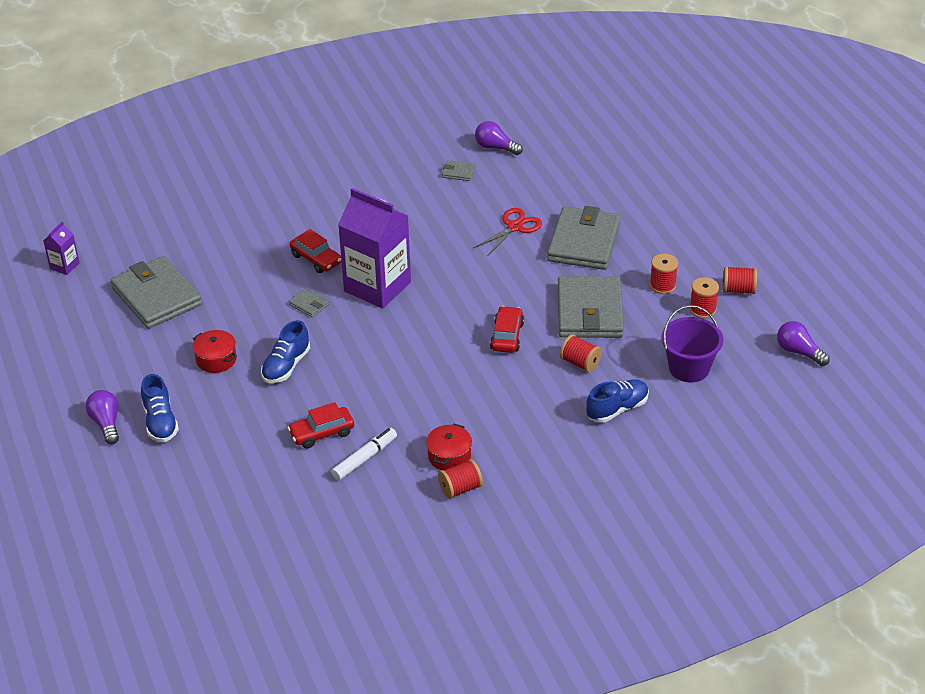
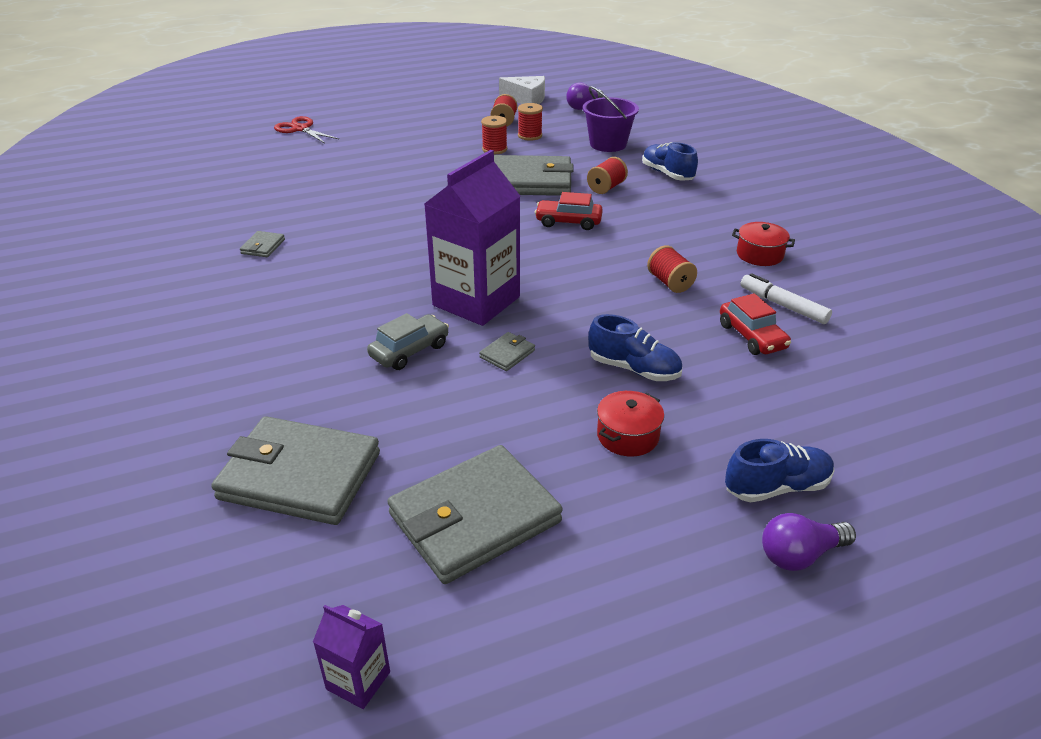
camera: 90 degrees left, 5 degrees down
(316, 259) = (409, 351): red car -> grey car
(460, 488) = (803, 249): red spool -> red spool (670, 283)
(495, 147) = (225, 223): purple light bulb -> none
(514, 227) = (383, 215): red scissors -> red scissors (300, 129)
(584, 242) = (420, 180): grey wallet -> grey wallet (300, 476)
(812, 305) = (526, 99): none -> white cheese

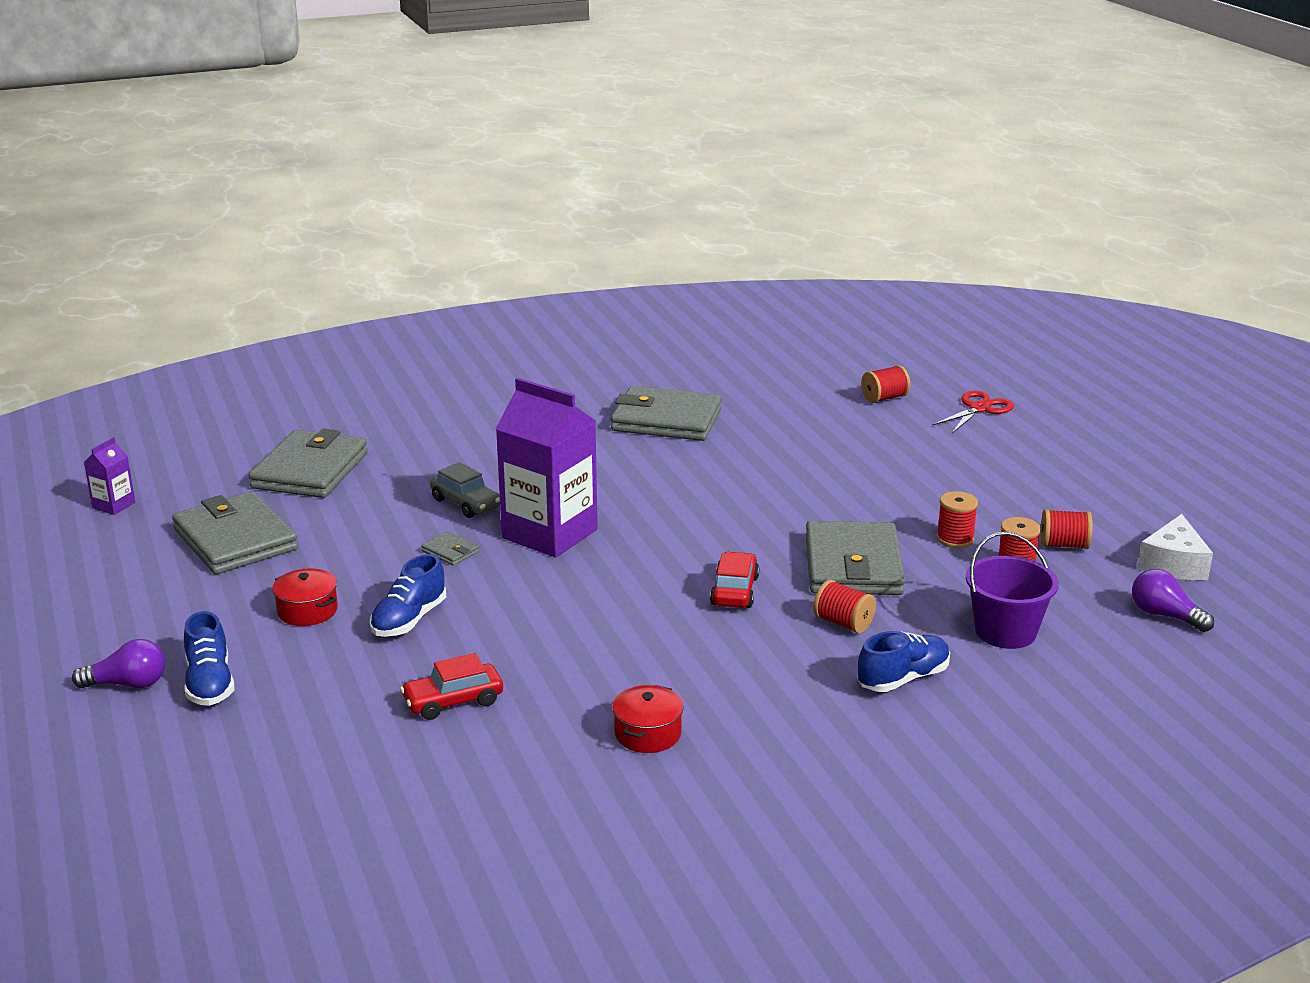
camera: 90 degrees right, 10 degrees down
(263, 246) = (666, 420): grey wallet -> grey wallet, size x2.43
(670, 283) = (578, 655): red spool -> red spool (884, 398)
(783, 305) = (516, 734): white marker -> none
(800, 555) = (128, 684): purple light bulb -> purple light bulb turned 105 degrees clockwise

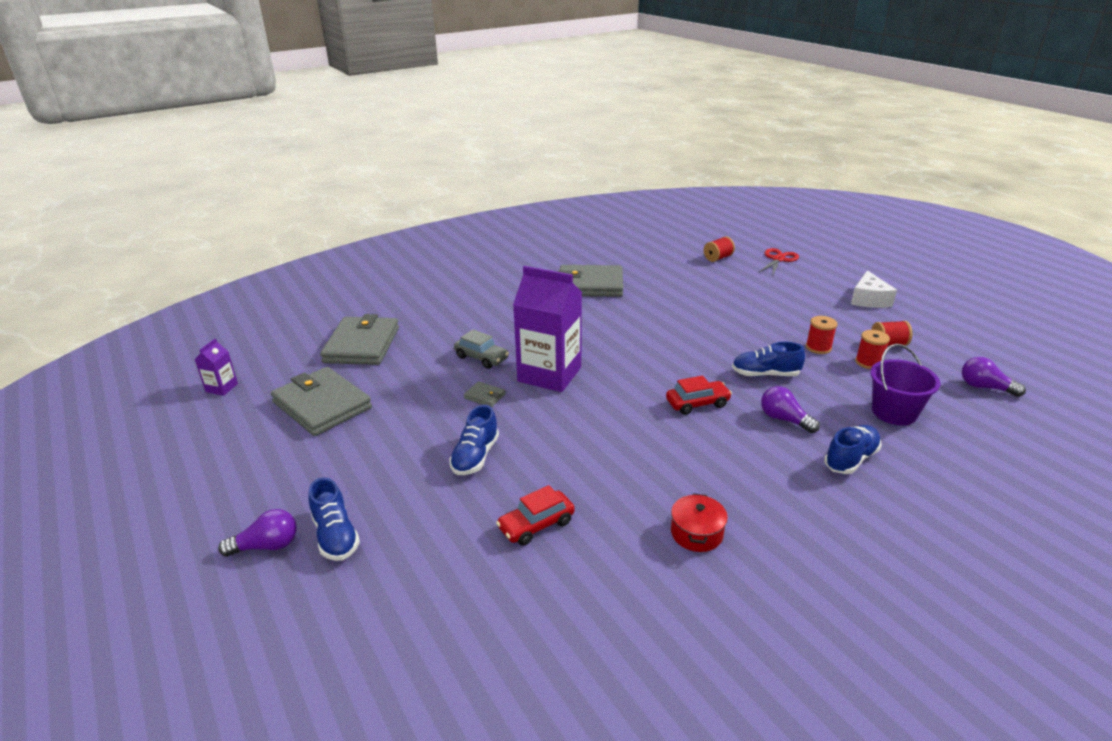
camera: 10 degrees left, 5 degrees up
(307, 611) = (395, 458): red pot -> none
(734, 591) = (697, 403): red car -> red car turned 75 degrees clockwise
(843, 623) = (784, 419): red spool -> purple light bulb
(853, 565) = (765, 374): grey wallet -> blue shoe
(1174, 564) = (963, 349): white cheese -> white cheese (869, 299)

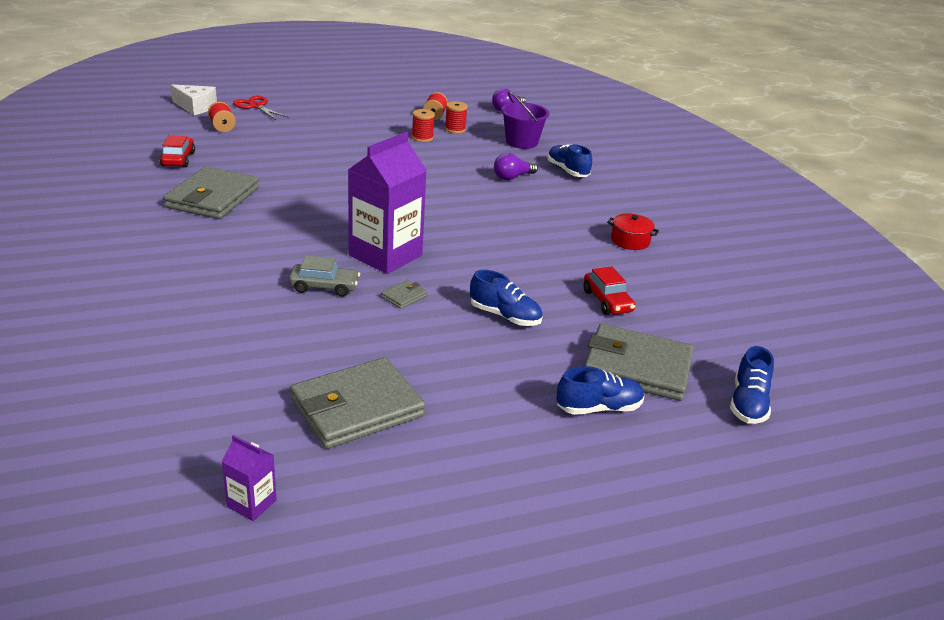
camera: 80 degrees left, 0 degrees up
(266, 546) = (604, 454): purple light bulb -> none
(362, 345) = (224, 367): grey wallet -> grey wallet (637, 367)
(481, 358) = (324, 287): grey car -> grey car turned 45 degrees clockwise
(697, 403) = (474, 201): red car -> red car (178, 159)
(765, 374) = (448, 166): blue shoe -> blue shoe (748, 403)
(869, 299) = (363, 100): white cheese -> white cheese (196, 107)

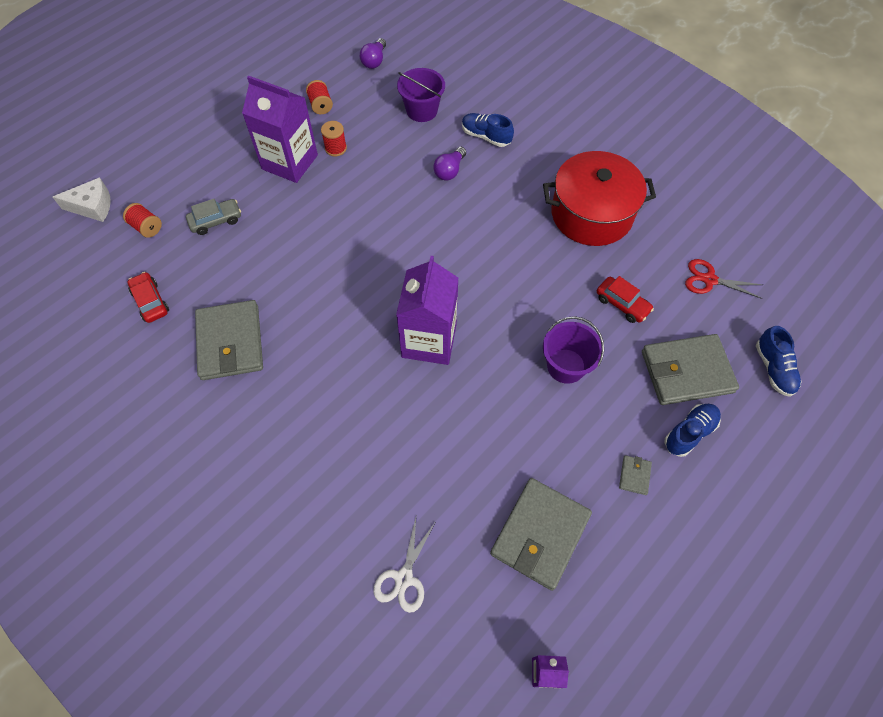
camera: 25 degrees left, 30 degrees up
(191, 378) = (404, 578): none -> white scissors
(256, 106) = (148, 175): red scissors -> red scissors (709, 280)
(324, 287) = (414, 410): grey car -> grey car (216, 221)
(375, 133) = (290, 162): none -> purple carton
(404, 296) = (480, 385): grey wallet -> grey wallet (634, 475)
(455, 129) = (353, 119): red spool -> none
(505, 316) = (566, 366): blue shoe -> purple bucket
(630, 241) = (591, 214): red pot -> red pot, size x2.39

